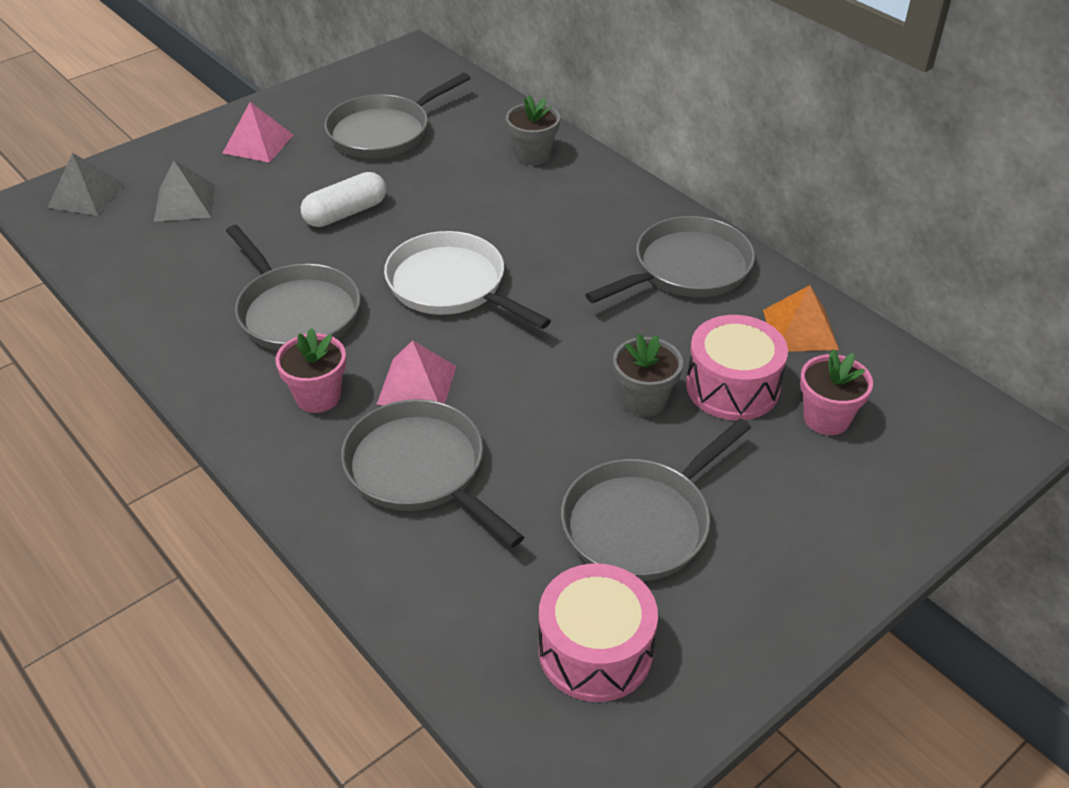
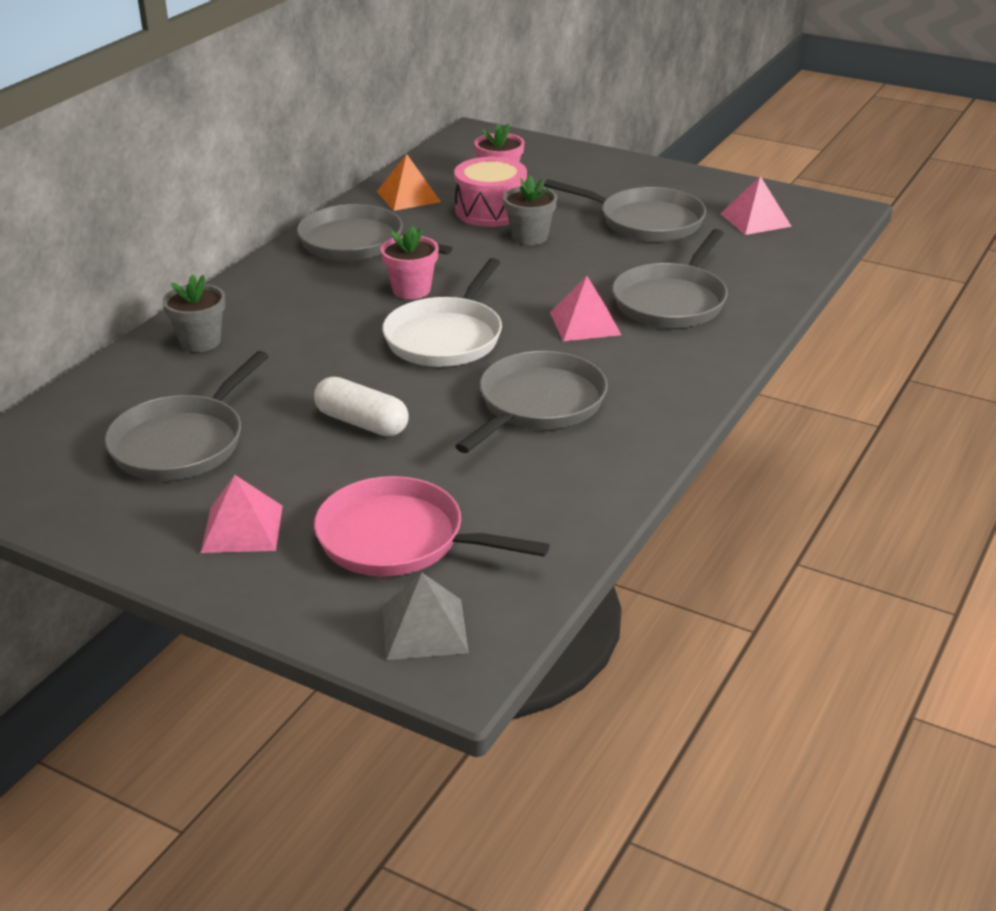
camera: 110 degrees left, 10 degrees down
(184, 203) = (399, 539): grey pyramid -> pink pan
(318, 396) = (635, 362): pink flower pot -> pink flower pot (411, 290)
(384, 132) = (182, 443): grey pan -> grey pan turned 90 degrees clockwise
(595, 650) = (755, 220): pink drum -> pink pyramid

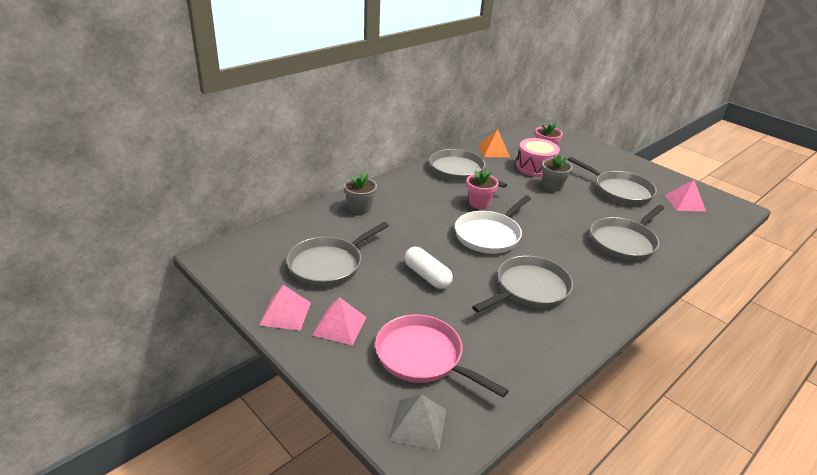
camera: 15 degrees right, 0 degrees up
(585, 323) = (570, 244): pink pyramid -> pink pyramid (285, 313)

